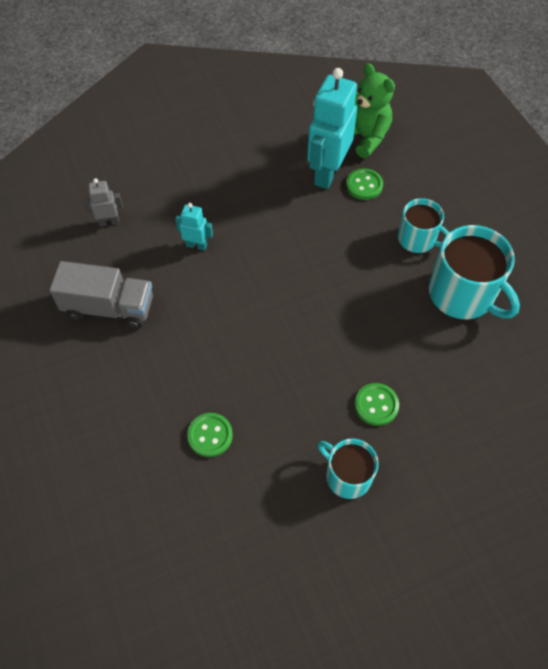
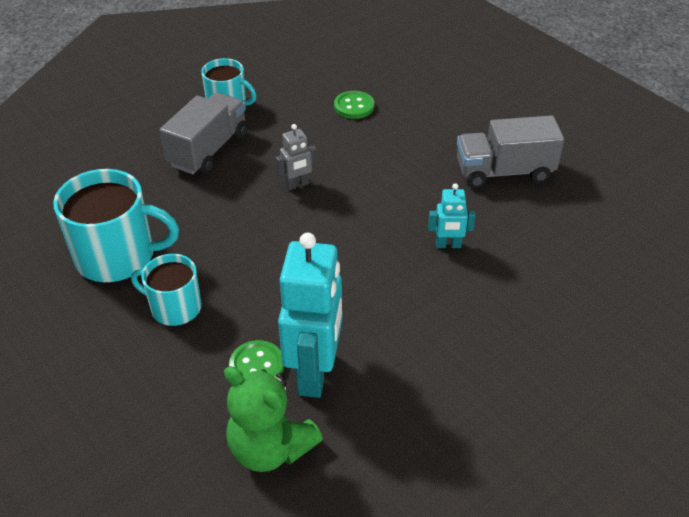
camera: 165 degrees right, 15 degrees down
(109, 222) = (567, 249): grey robot -> grey robot (297, 185)
(376, 405) = (208, 150): green button -> grey truck
(462, 295) = (118, 256): turquoise mug -> turquoise mug turned 150 degrees clockwise

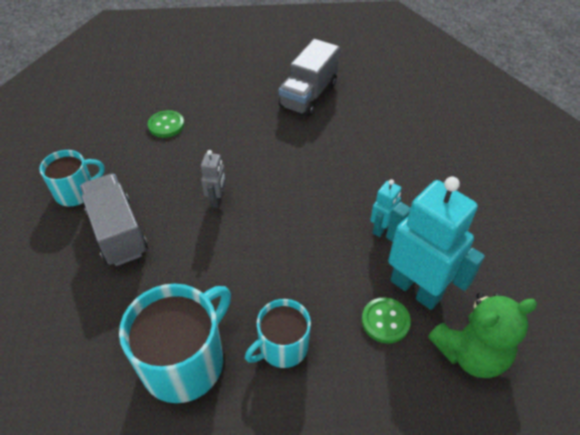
camera: 55 degrees left, 5 degrees up
(448, 245) = (351, 156): turquoise robot -> turquoise robot (381, 228)

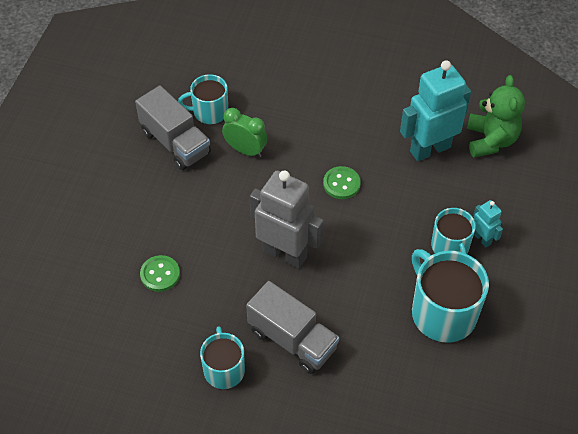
camera: 70 degrees left, 5 degrees up
(118, 232) = (292, 340): grey truck -> grey truck turned 135 degrees counterclockwise
(217, 199) = (285, 253): grey robot -> grey robot, size x2.10
(325, 139) = (245, 150): none -> green clock
(355, 105) = (209, 112): none -> turquoise mug
(381, 228) = (365, 148): turquoise robot -> turquoise robot (482, 238)
(385, 321) = (450, 177): green button -> green button (341, 184)

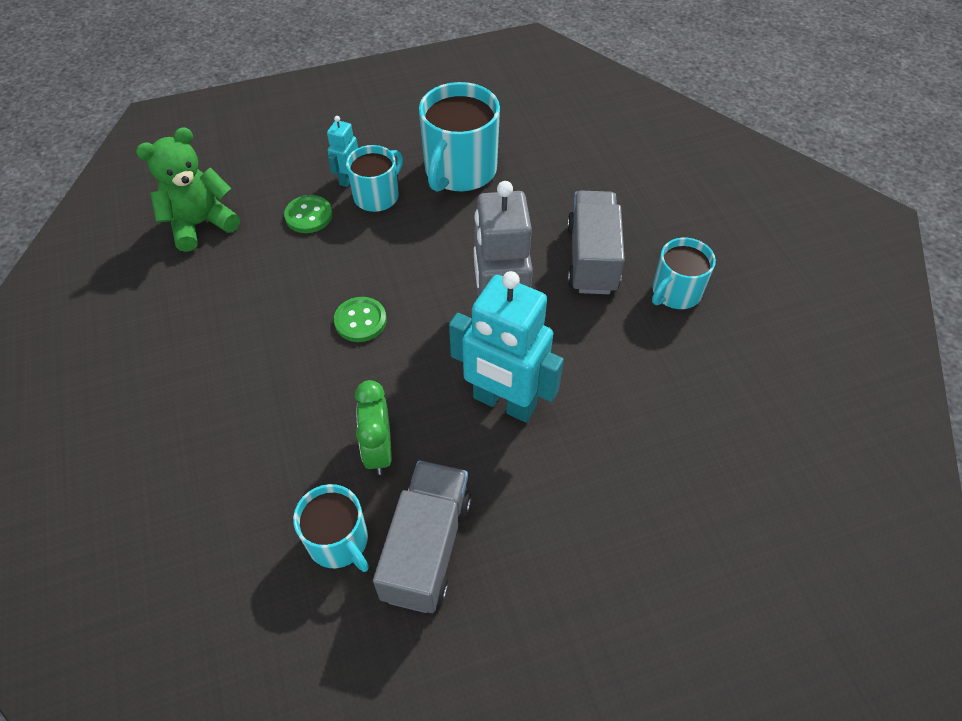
camera: 125 degrees left, 0 degrees up
(160, 274) = (632, 420): green button -> green button (308, 216)
(430, 149) = (249, 268): turquoise robot -> turquoise robot (504, 403)

